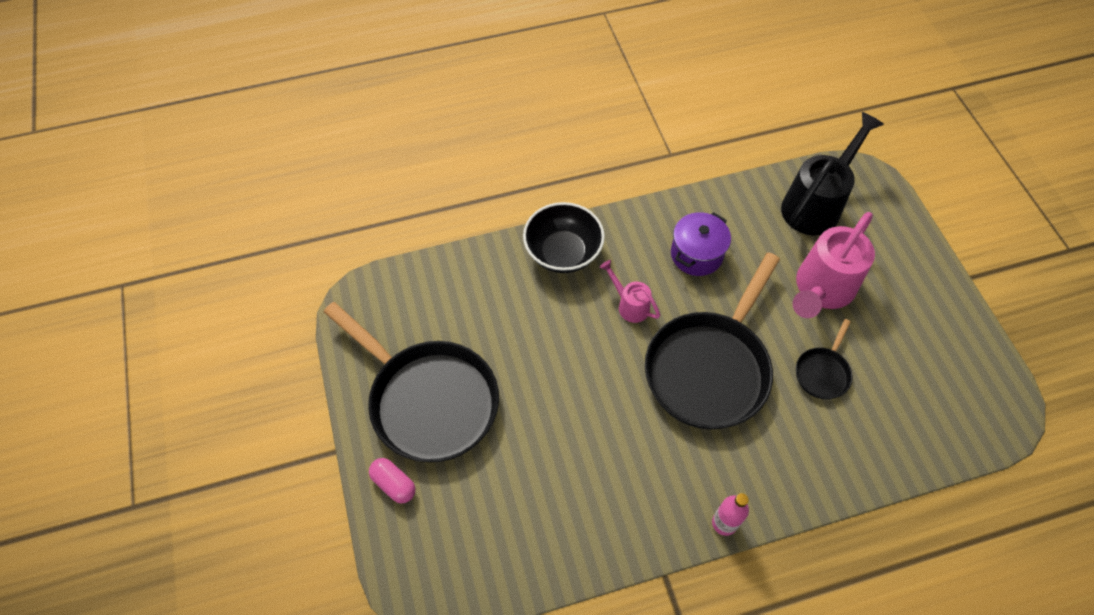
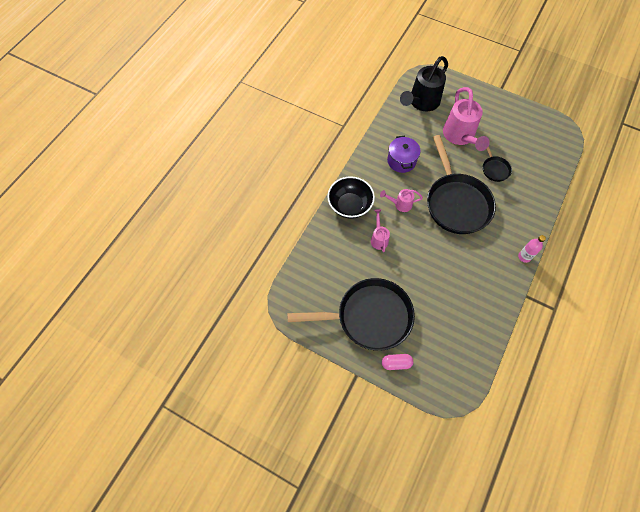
camera: 45 degrees left, 5 degrees up
(552, 321) = (379, 238): none -> pink watering can
(816, 204) = (421, 102): black watering can -> black watering can turned 135 degrees counterclockwise

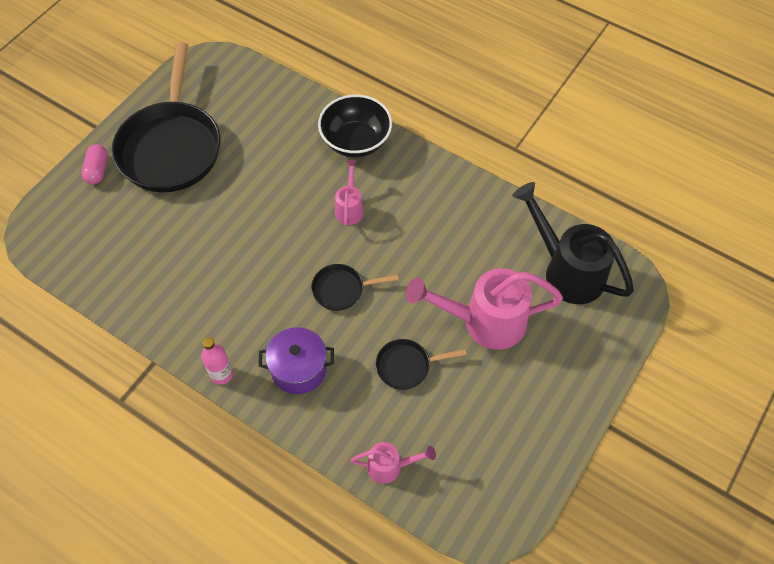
camera: 95 degrees right, 5 degrees down
(379, 238) = (292, 172): pink watering can -> pink watering can (390, 467)
(401, 161) = (435, 221): purple pot -> purple pot (299, 369)
(456, 203) = (341, 289): black pan -> black pan, size x0.44

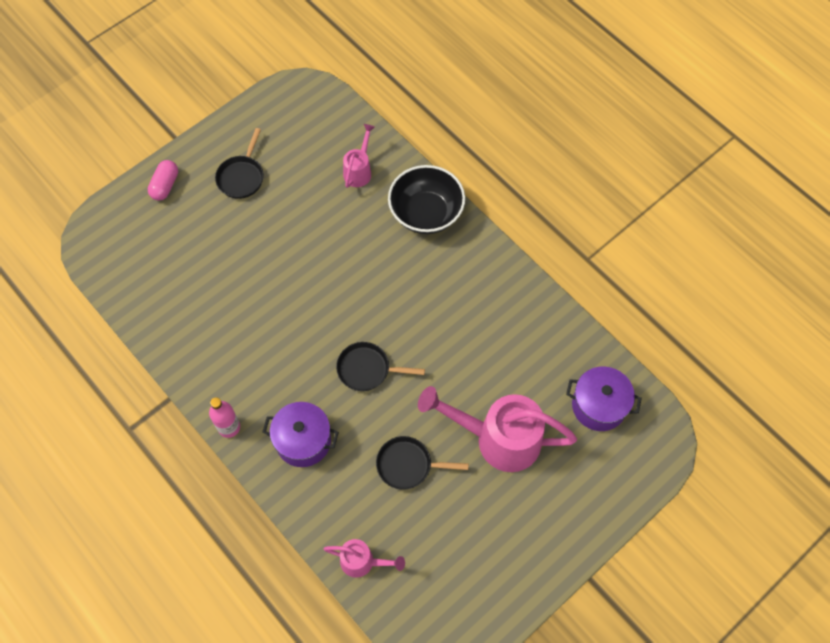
camera: 15 degrees right, 5 degrees up
(171, 147) = (241, 177): black pan -> black pan, size x0.44
(349, 208) = (399, 284): pink watering can -> pink watering can (359, 171)
(567, 270) = (598, 405): black watering can -> purple pot

